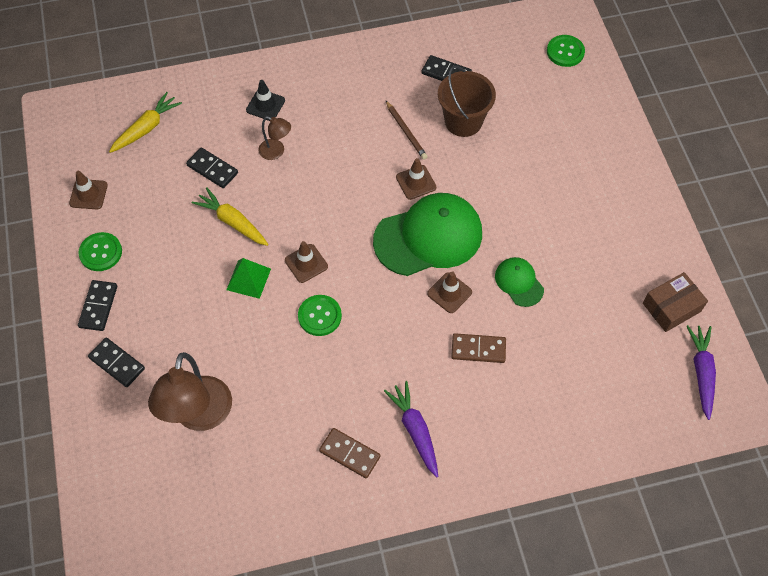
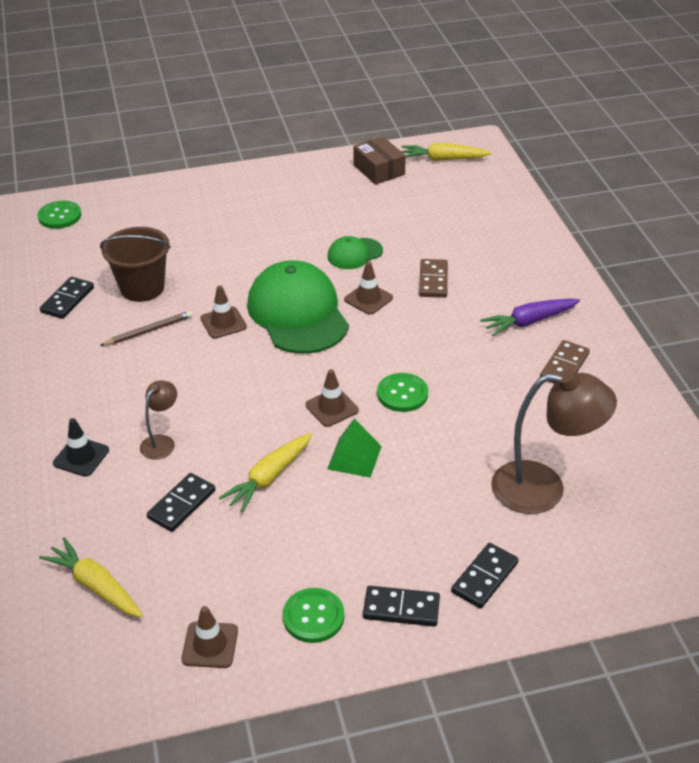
camera: 90 degrees left, 20 degrees down
(701, 373) = (443, 159): purple carrot -> yellow carrot

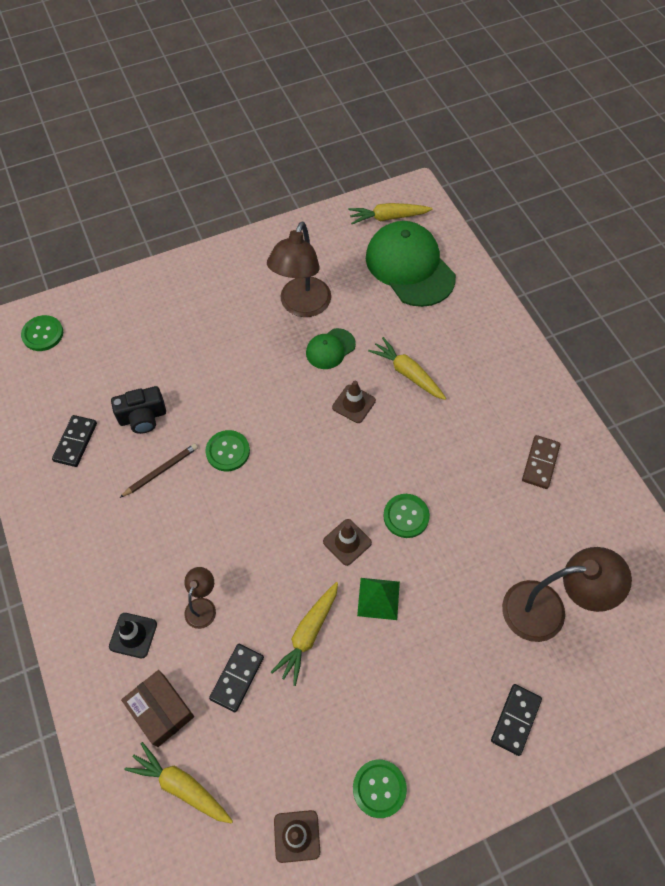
camera: 10 degrees left, 20 degrees up
(142, 288) = (143, 417): brown bucket -> black camera
(223, 323) = (228, 451): brown traffic cone -> green button
(298, 313) = (293, 430): green cap -> green cap (409, 267)
(333, 218) = (302, 306): none -> brown lamp
(379, 170) = (332, 238): brown box -> brown box (161, 710)
(401, 608) = (452, 766): black domino -> none
(433, 280) = (407, 373): brown domino -> yellow carrot
(529, 322) = (501, 413): purple carrot -> none

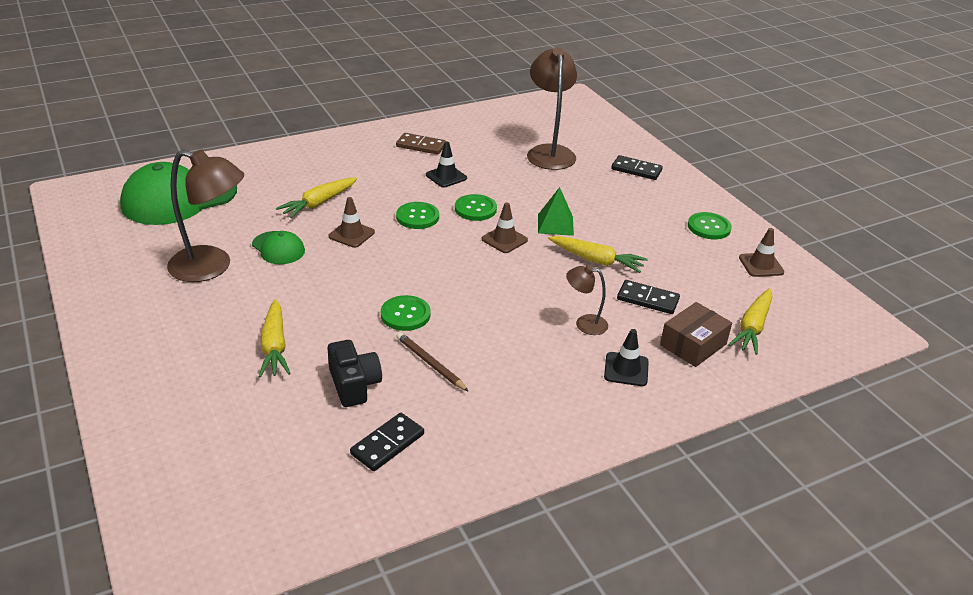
camera: 95 degrees left, 25 degrees down
(43, 334) = (192, 506): green button -> green button (417, 217)
(75, 442) = (387, 444): black domino -> black domino turned 60 degrees counterclockwise
(388, 217) = (99, 209): yellow carrot -> yellow carrot (274, 346)
(472, 488) = (446, 176): none -> black traffic cone

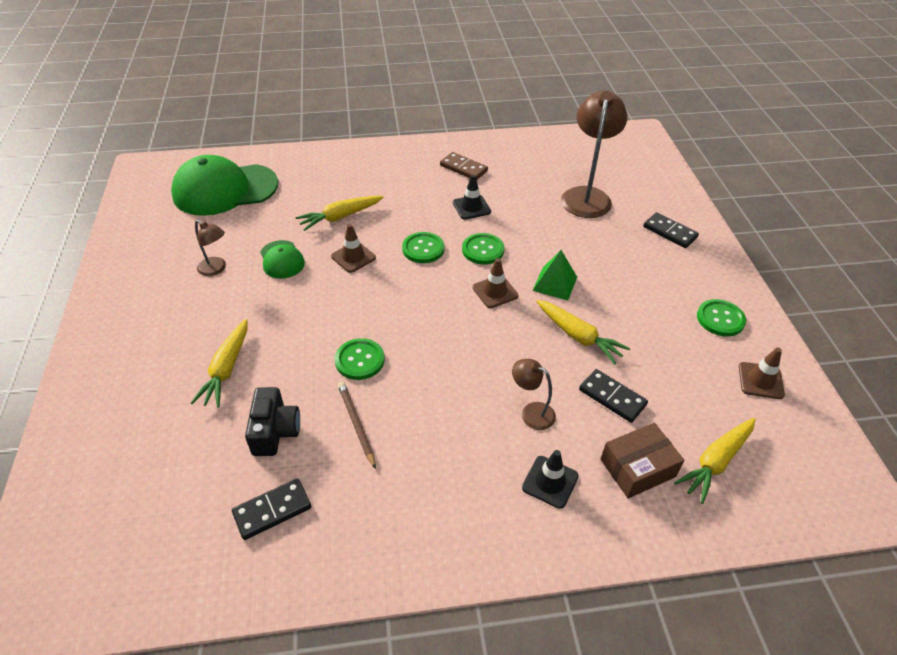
camera: 20 degrees right, 10 degrees up
(212, 267) = (216, 269): brown lamp -> brown lamp, size x0.50

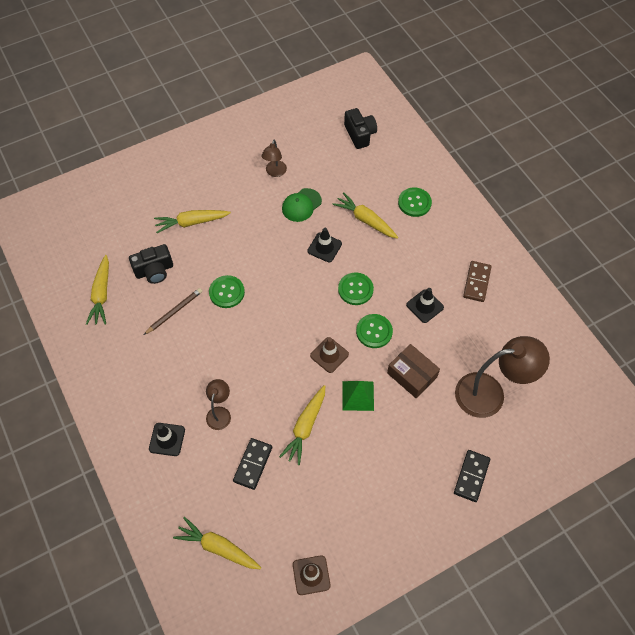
camera: 70 degrees right, 15 degrees up
(225, 190) = (360, 134): green cap -> black camera
(272, 510) = (102, 294): black domino -> yellow carrot
(353, 257) = (324, 247): brown traffic cone -> black traffic cone
(637, 468) = (195, 493): brown box -> brown box (412, 375)
(720, 319) = (371, 535): green button -> green button (414, 203)

